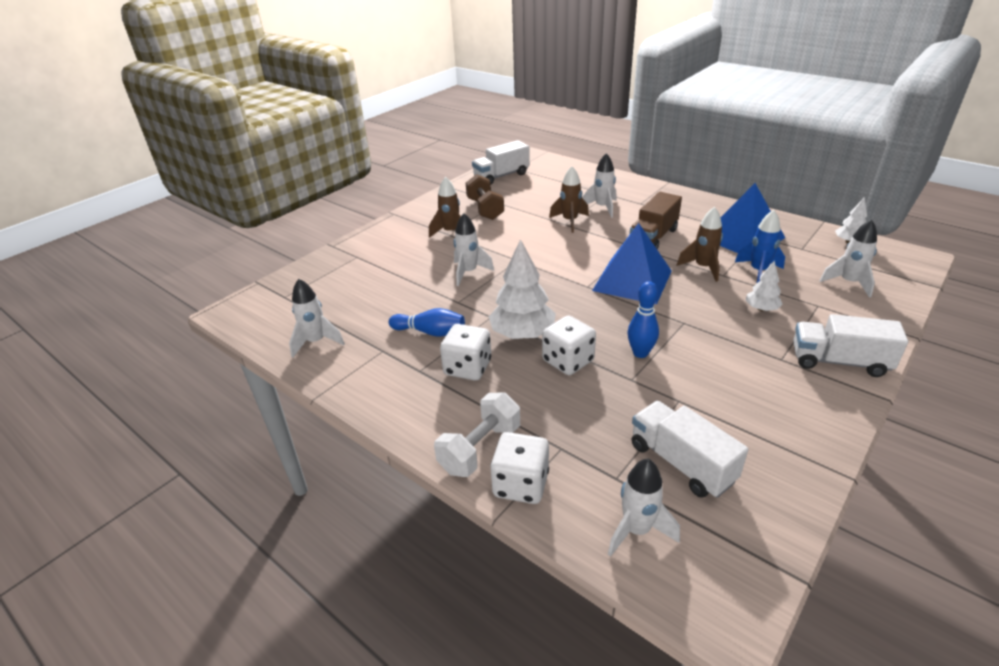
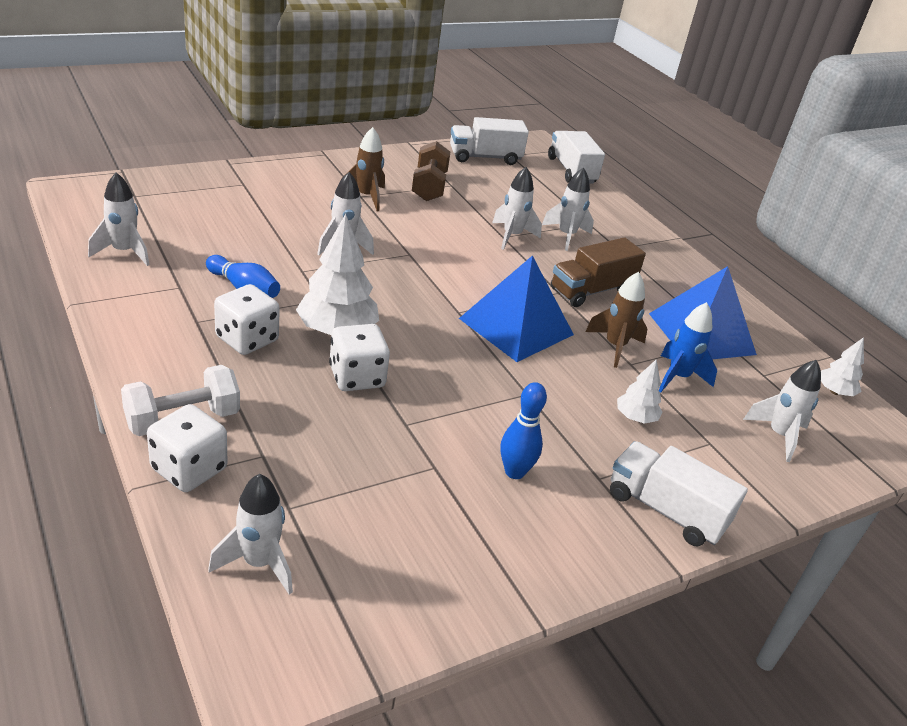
camera: 15 degrees right, 0 degrees up
(570, 221) = (512, 236): brown rocket -> white rocket
(640, 353) = (444, 403): blue bowling pin -> blue bowling pin (514, 472)
(681, 463) = (371, 525): white truck -> white truck (571, 171)

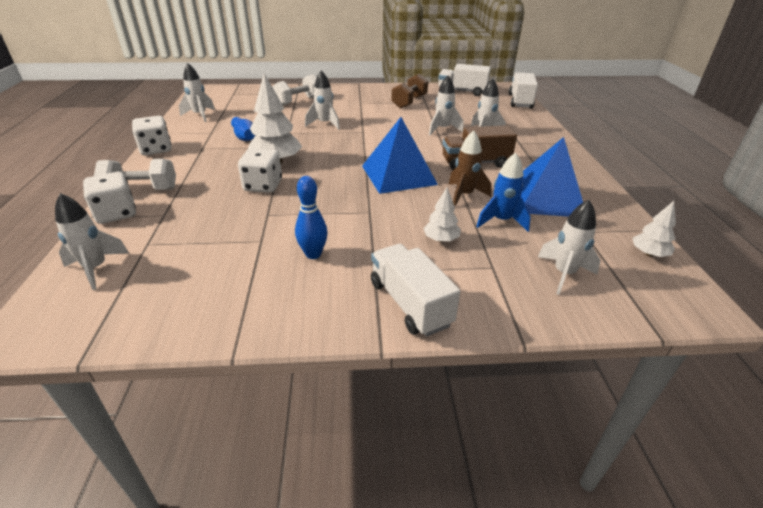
camera: 30 degrees right, 0 degrees up
(247, 339) = (219, 159): white dice -> white dice (156, 149)
(262, 202) = (298, 101): none -> white dumbbell
(366, 197) = (363, 104): brown rocket -> none

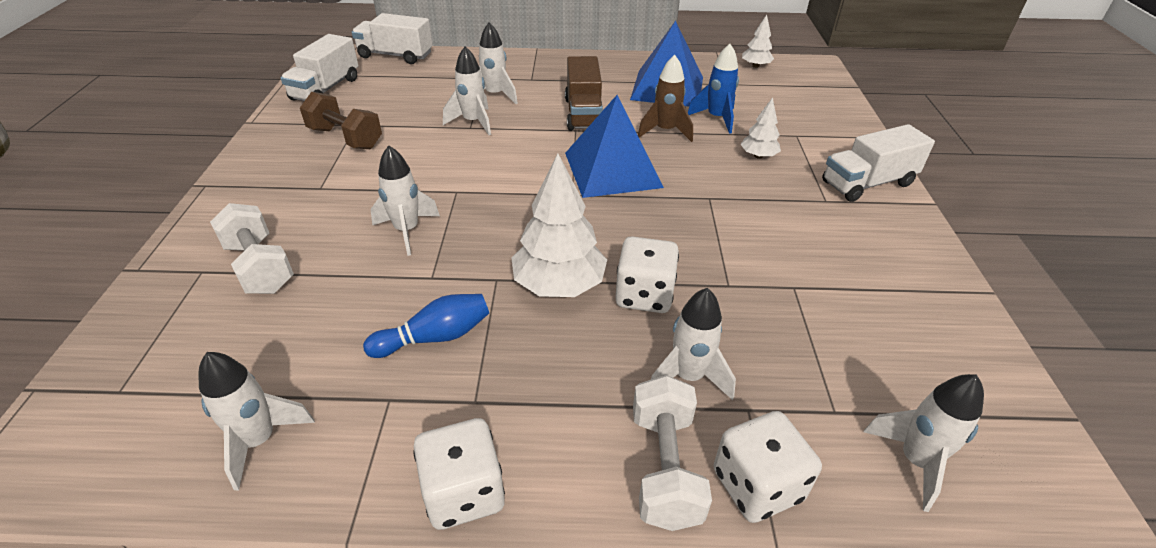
camera: 85 degrees left, 5 degrees up
(313, 254) = (810, 241): blue bowling pin -> none
(564, 274) = (795, 105): white rocket -> white rocket (688, 377)

